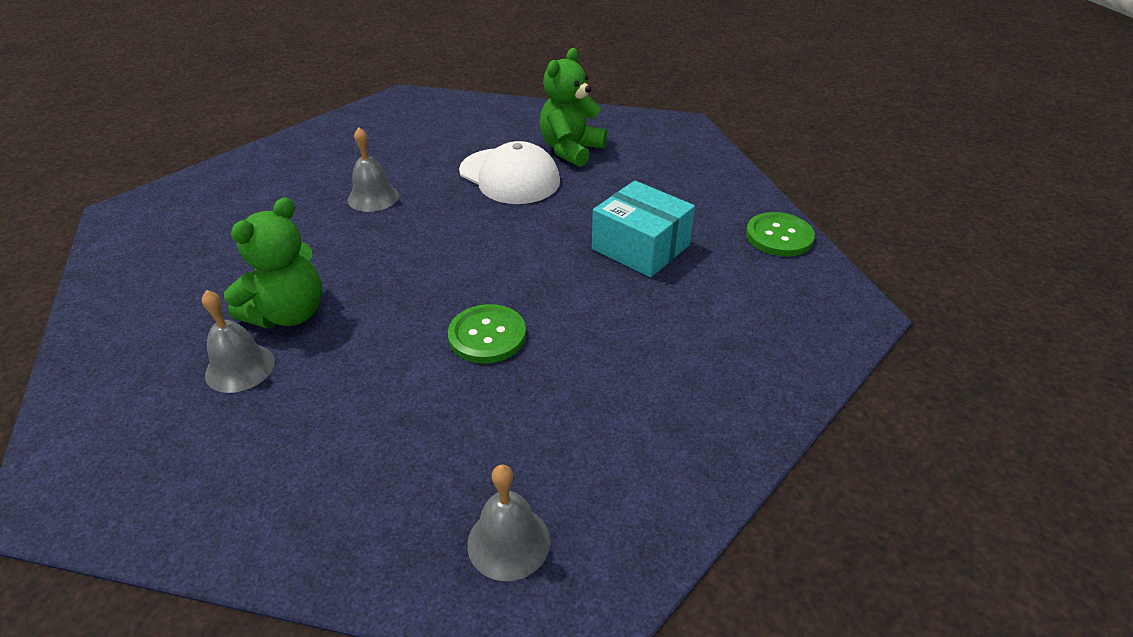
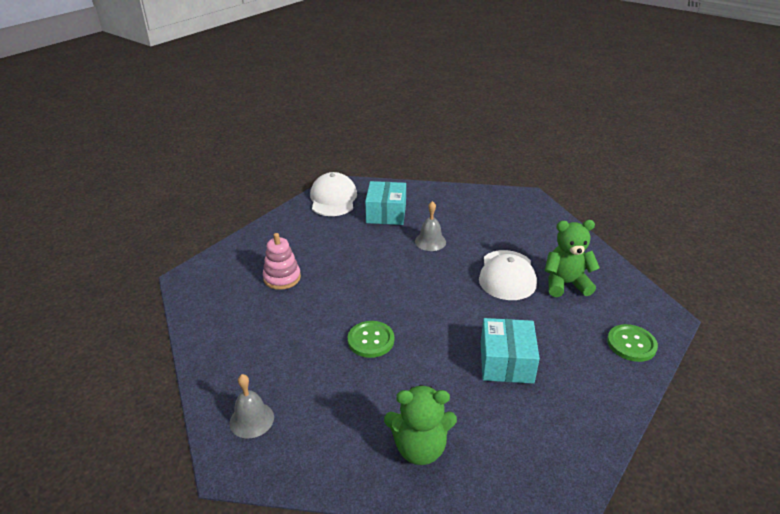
camera: 55 degrees right, 5 degrees down
(144, 232) = (333, 199): none -> white cap
(240, 368) = (282, 278): grey bell -> pink stacking toy
(261, 203) = (386, 213): none -> turquoise box
(288, 314) = (324, 269): green teddy bear -> green teddy bear (419, 448)
(779, 236) = (597, 425): green button -> green button (631, 344)

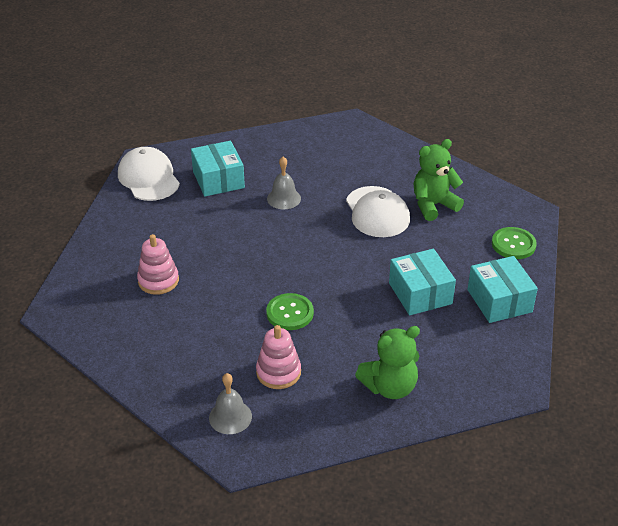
camera: 25 degrees left, 5 degrees up
(323, 392) = (278, 372): none -> pink stacking toy
(587, 397) = (499, 301): none -> turquoise box

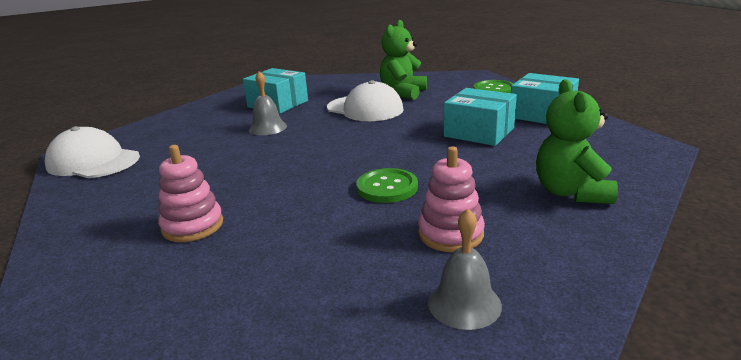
camera: 35 degrees left, 15 degrees down
(218, 180) = (182, 138): turquoise box -> turquoise box (278, 104)
(389, 387) = (571, 192): green teddy bear -> green teddy bear turned 150 degrees clockwise

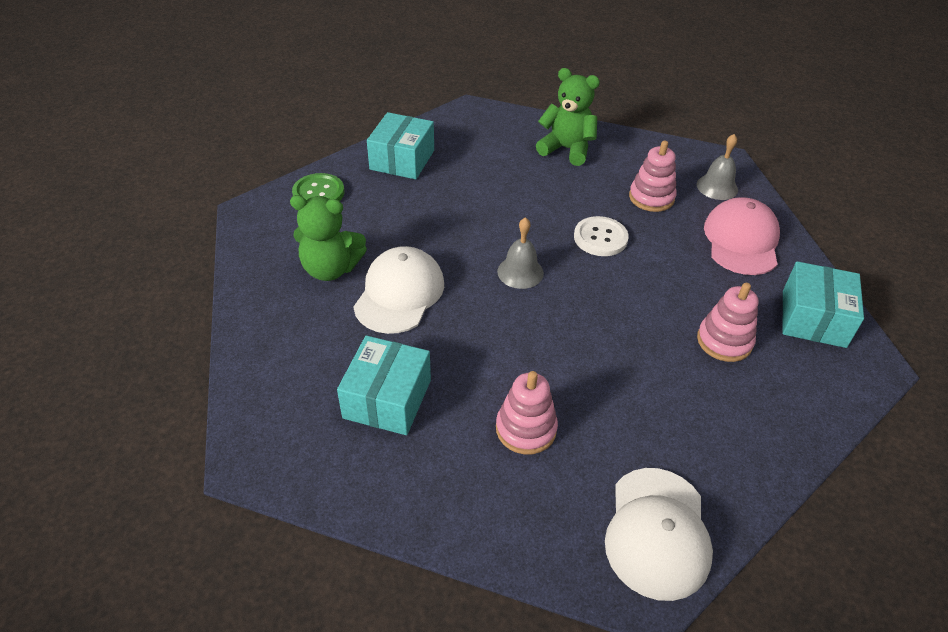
camera: 110 degrees left, 20 degrees up
(212, 134) = (526, 429): none -> pink stacking toy
(267, 128) = (487, 374): grey bell -> grey bell (520, 272)
(327, 288) = (741, 240): none -> pink cap
(387, 187) = (600, 238): green button -> white button
(479, 132) = (460, 196): turquoise box -> turquoise box (813, 318)
(571, 192) = (566, 149): green teddy bear -> green teddy bear turned 135 degrees counterclockwise

